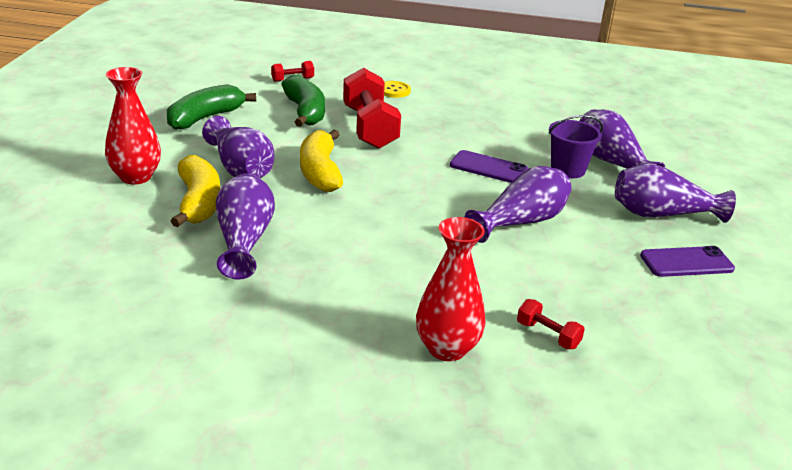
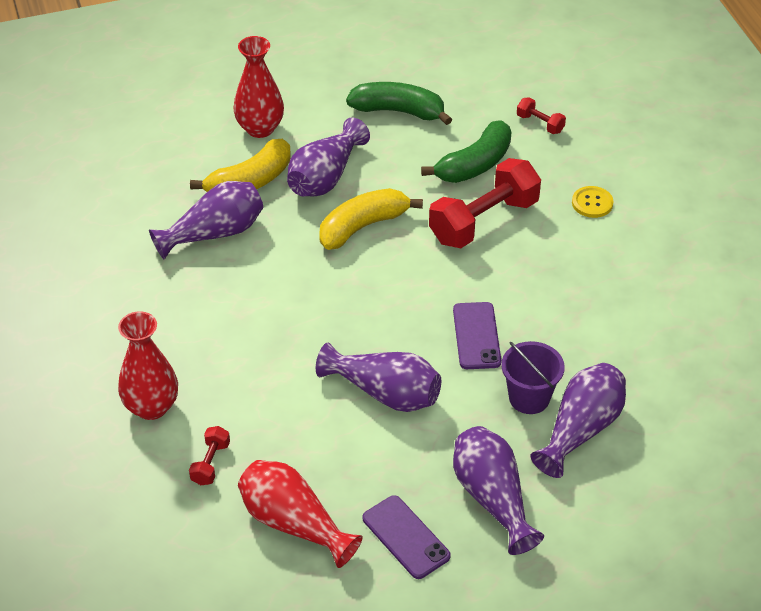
camera: 65 degrees right, 15 degrees up
(648, 311) = (294, 524): none -> red vase

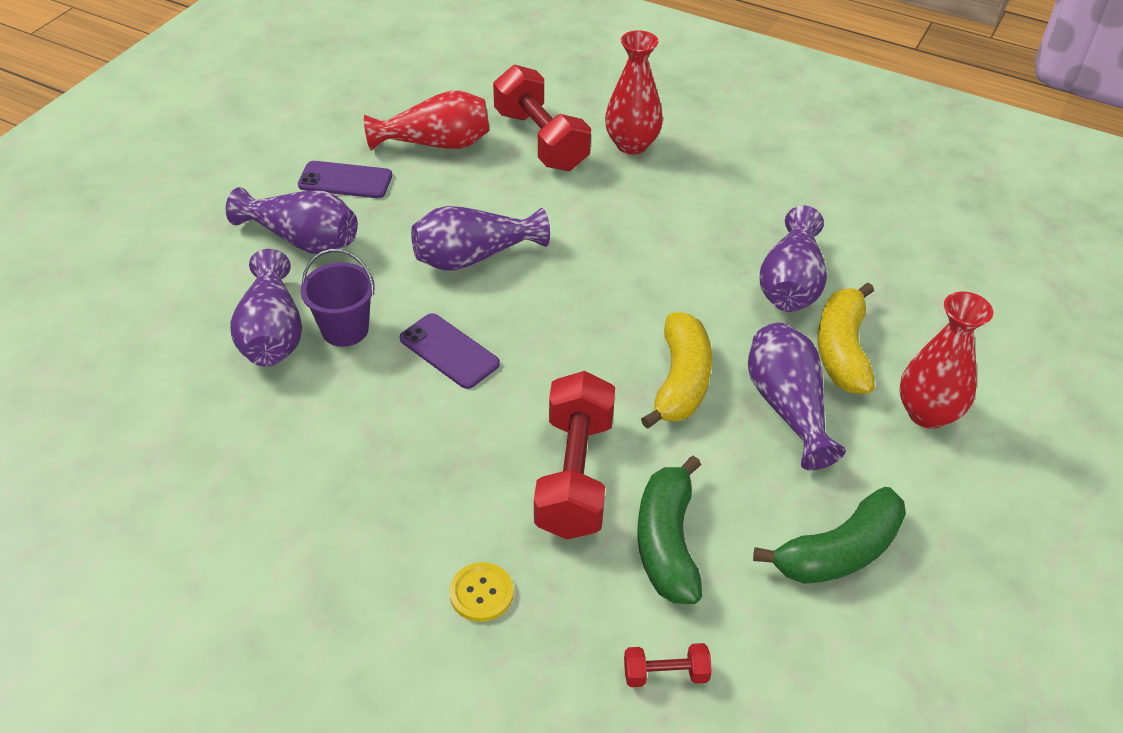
camera: 135 degrees right, 0 degrees up
(210, 463) = (541, 140): red dumbbell -> red dumbbell, size x2.23

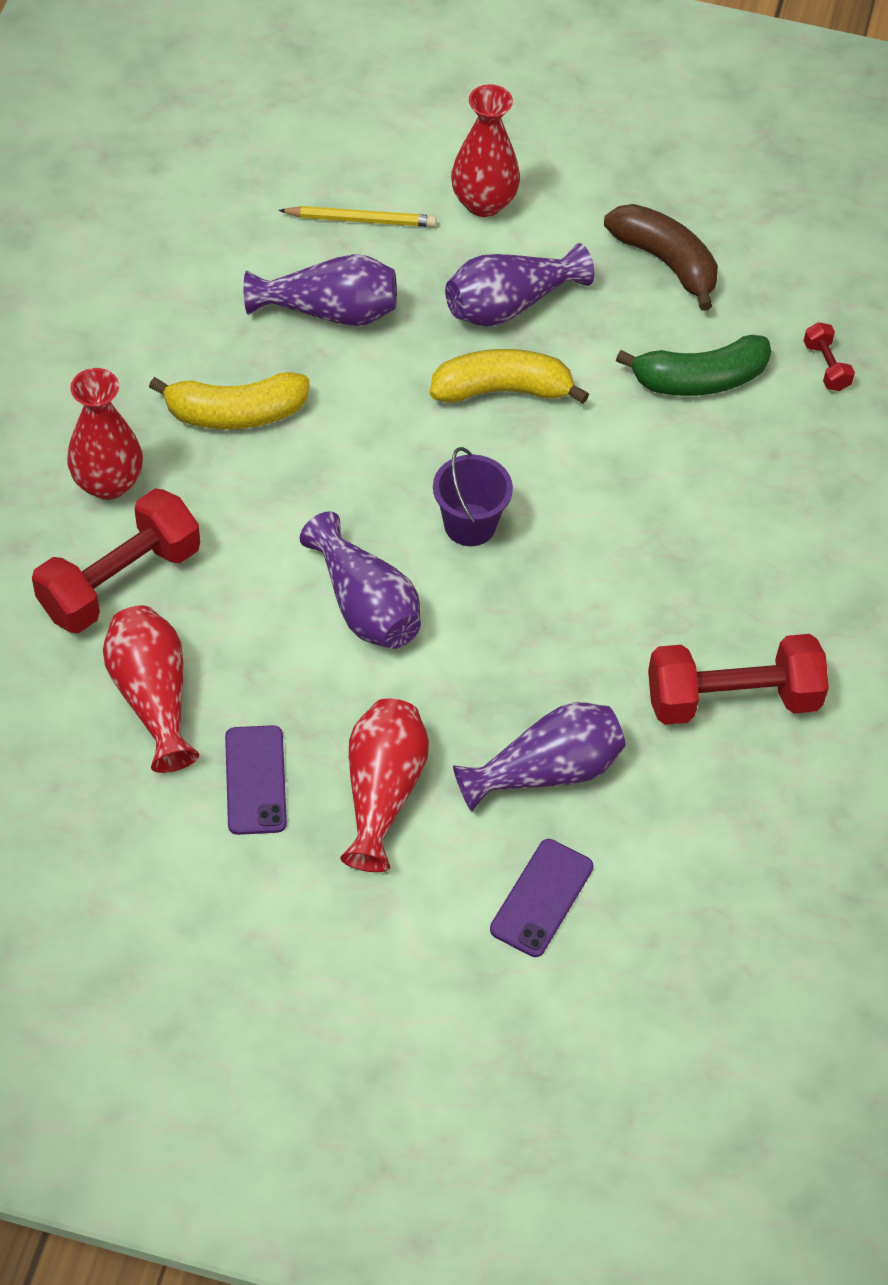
camera: 105 degrees left, 10 degrees up
(302, 239) = (382, 792): purple vase -> red vase
(345, 329) = (520, 701): purple bucket -> purple bucket (470, 525)
(449, 351) = (522, 594): purple phone -> purple phone (541, 898)
(481, 593) = (801, 503): yellow button -> none
(574, 475) = (649, 457): red dumbbell -> red dumbbell (732, 699)
(839, 552) = (665, 262): green banana -> brown banana
(842, 350) = (419, 266): yellow banana -> yellow banana (235, 413)
(903, 320) = (361, 220): none -> yellow pencil

